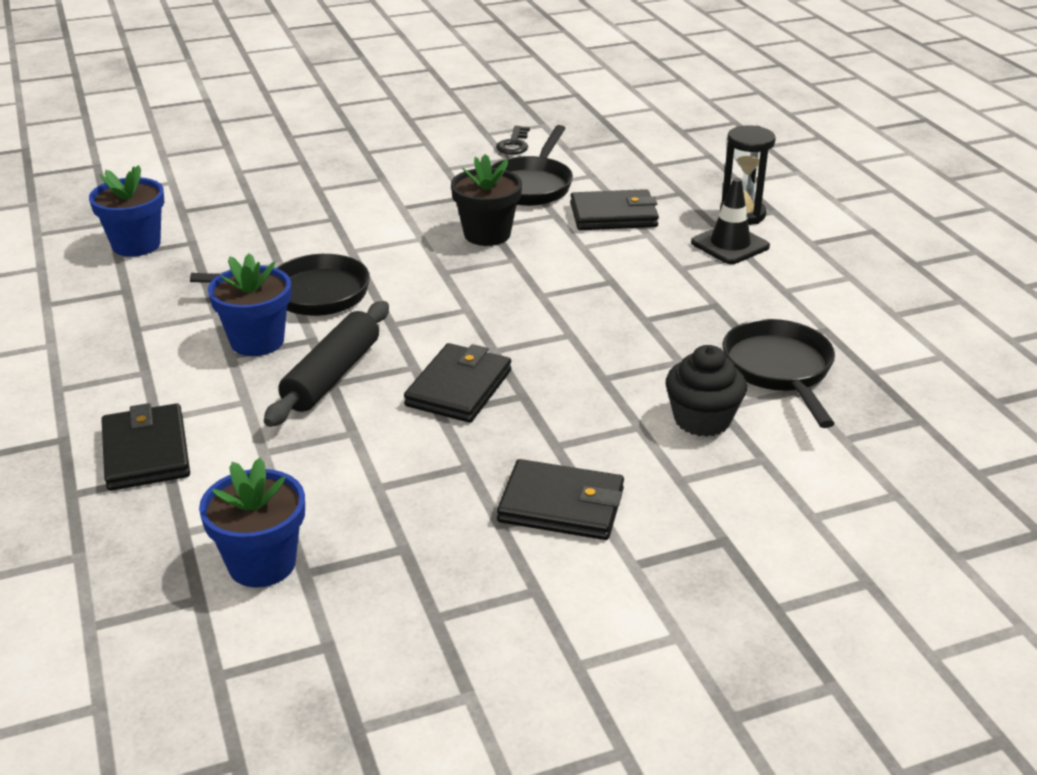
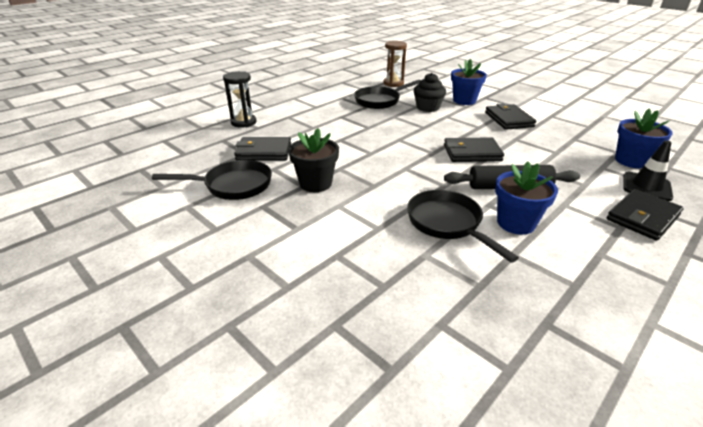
camera: 115 degrees left, 0 degrees up
(136, 245) = (482, 365): blue flower pot -> blue flower pot (464, 100)
(514, 144) = (157, 210): black key -> none
(613, 215) = (264, 152): black wallet -> black wallet turned 60 degrees counterclockwise
(730, 245) = (280, 121): black traffic cone -> black traffic cone (646, 186)
(901, 427) = (393, 83): none -> brown hourglass

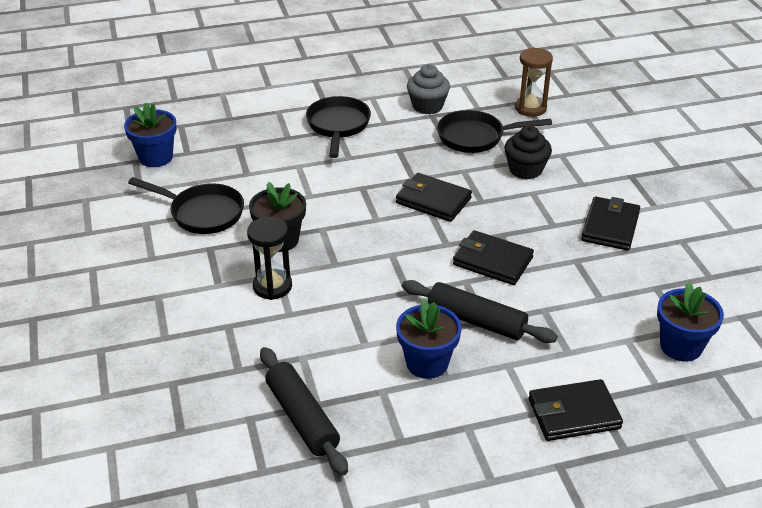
camera: 30 degrees right, 5 degrees up
(243, 122) = (280, 124): black hourglass -> black hourglass (272, 286)
(264, 152) = (266, 178): black wallet -> black wallet (433, 200)
(333, 94) = (427, 106): none -> grey cupcake
(447, 224) = (358, 336): black pan -> black pan (338, 126)
(464, 100) = (592, 173): blue flower pot -> blue flower pot (156, 157)
(482, 303) = (302, 418): none -> black rolling pin
(646, 186) = (641, 384): black traffic cone -> none

